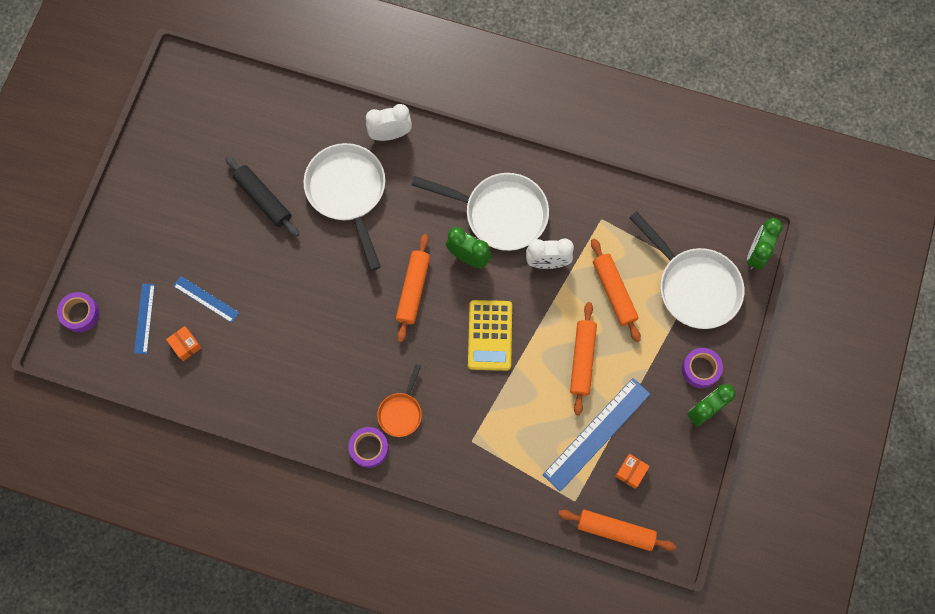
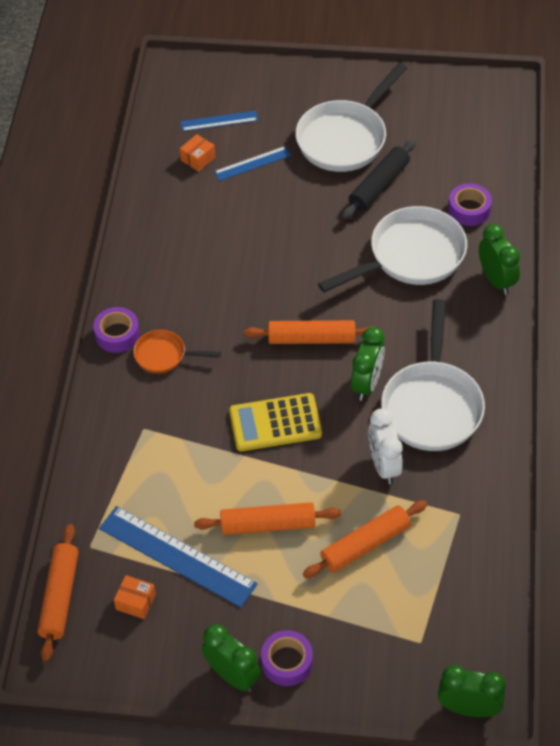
camera: 80 degrees right, 20 degrees down
(80, 314) = (211, 73): purple tape -> purple tape (469, 209)
(206, 299) = (252, 163): blue ruler -> blue ruler turned 45 degrees clockwise
(390, 134) = (496, 280): white clock -> green clock
(694, 286) = (399, 637): white pan -> white pan (345, 138)

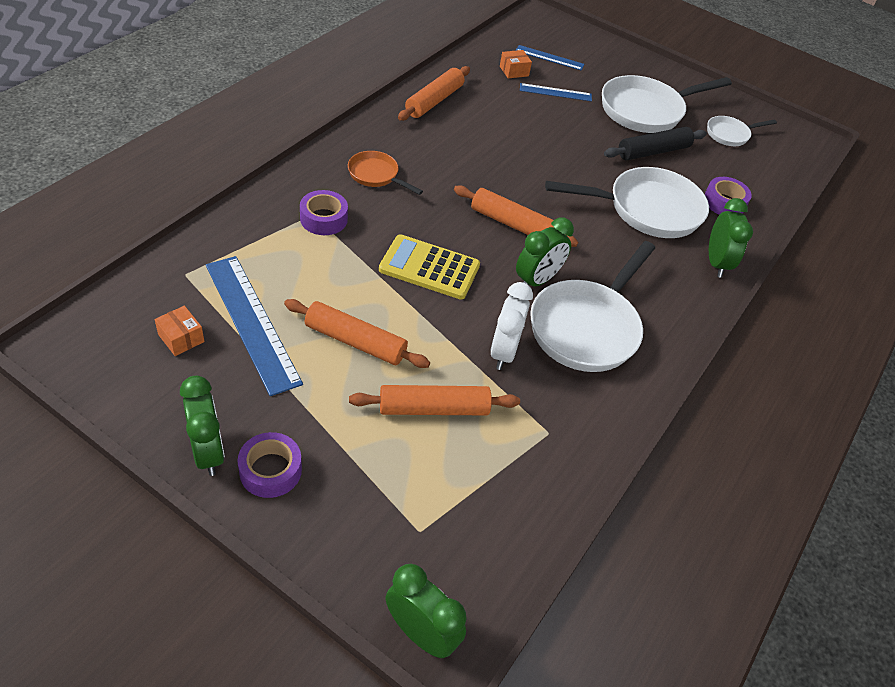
camera: 20 degrees right, 5 degrees down
(60, 597) = (122, 298): orange rolling pin -> orange rolling pin (434, 101)
(117, 334) = (351, 144): purple tape -> purple tape (324, 219)
(433, 124) = (729, 134): none -> white pan

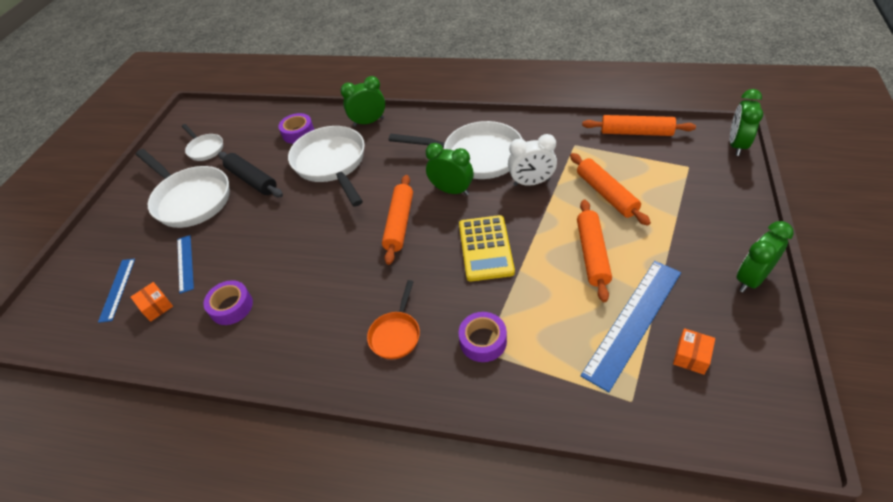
camera: 100 degrees left, 0 degrees up
(270, 470) = (727, 242): purple tape -> purple tape (231, 307)
(434, 101) = (244, 346): orange rolling pin -> orange rolling pin (636, 132)

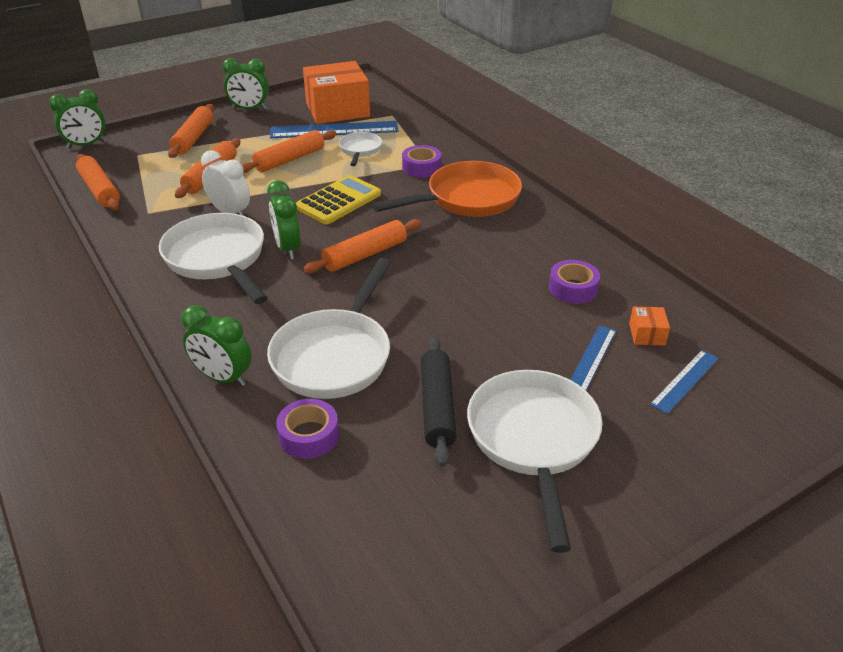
camera: 140 degrees left, 10 degrees down
(205, 149) = (448, 524): white pan -> white pan (360, 150)
(396, 334) = (467, 199): orange pan -> orange pan, size x1.94
(691, 356) = (337, 110): orange box -> orange box, size x2.49
(699, 210) = (194, 138): none -> orange rolling pin

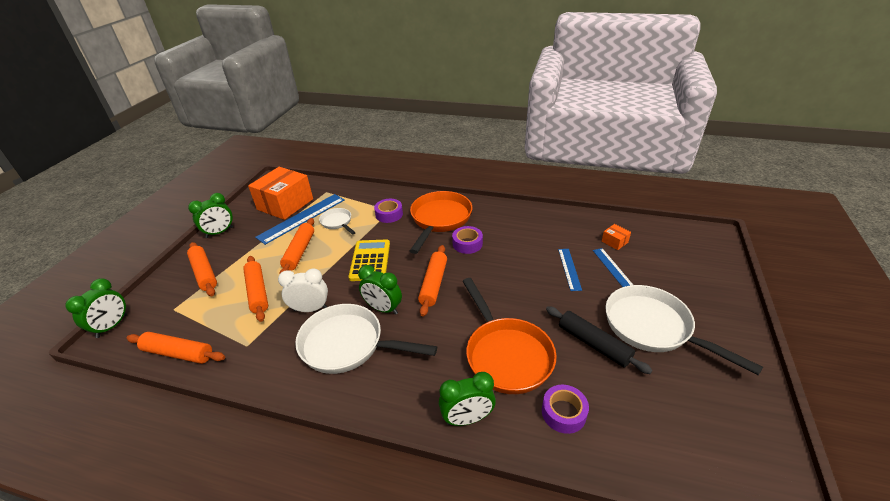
camera: 40 degrees left, 0 degrees up
(334, 356) = (506, 355): white pan -> orange pan
(573, 288) = (555, 238): purple tape -> purple tape (467, 244)
(685, 381) = (658, 254): blue ruler -> blue ruler (569, 269)

